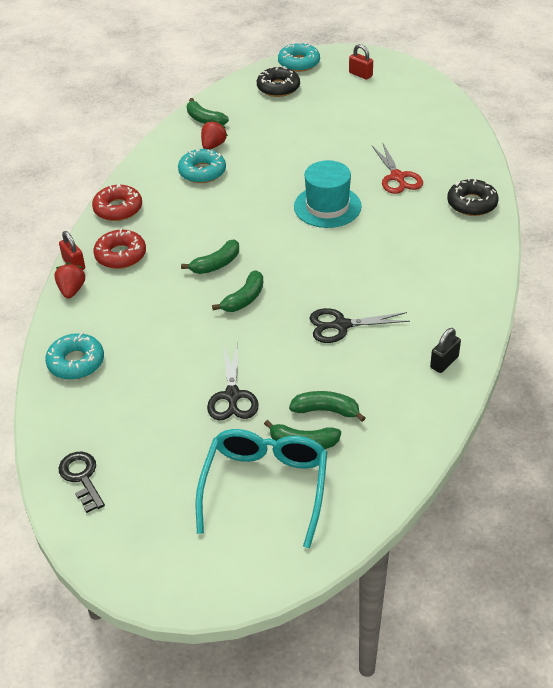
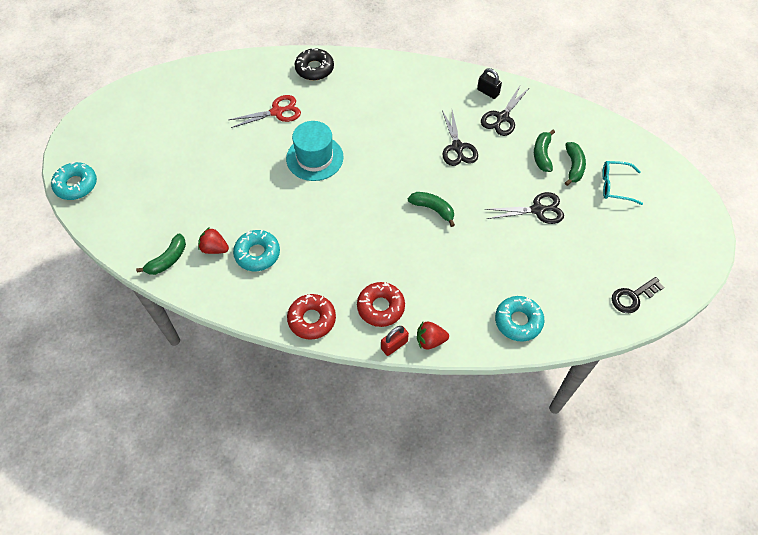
camera: 95 degrees left, 15 degrees up
(216, 264) = (391, 232): green banana -> none
(265, 487) = (615, 186): turquoise glasses -> turquoise glasses, size x0.56
(278, 87) = (120, 200): black donut -> none
(360, 74) = (110, 136): red padlock -> none
(395, 374) = (502, 117): none -> black scissors

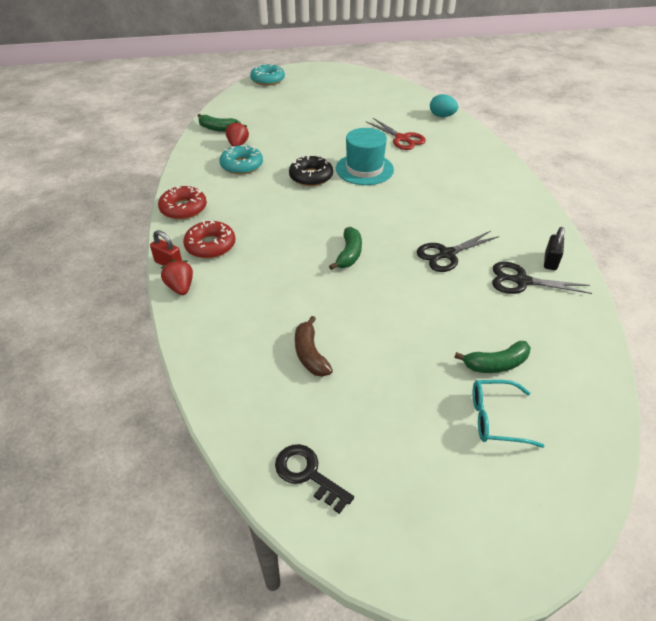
camera: 70 degrees right, 15 degrees down
(253, 67) = (442, 116): none -> turquoise egg
(314, 69) = (470, 145): black donut -> black donut (311, 177)
(518, 321) = (226, 354): turquoise donut -> none
(534, 268) = (310, 354): none -> brown banana
(537, 210) = (400, 340): black scissors -> none
(542, 155) = (492, 328): green banana -> none
(615, 186) = (496, 418): turquoise glasses -> turquoise glasses turned 75 degrees counterclockwise

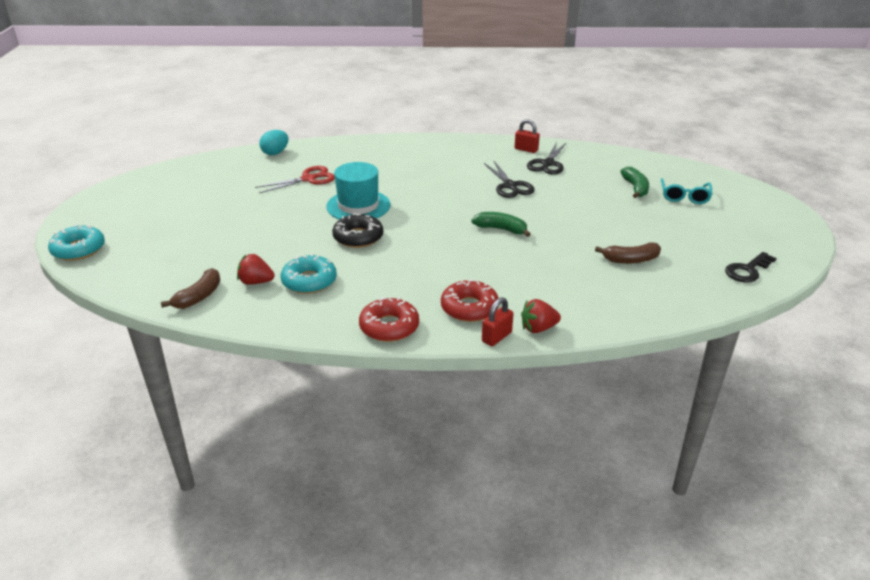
camera: 80 degrees left, 10 degrees down
(218, 129) = (199, 297): green banana -> brown banana
(550, 261) = (526, 149): black padlock -> red padlock

